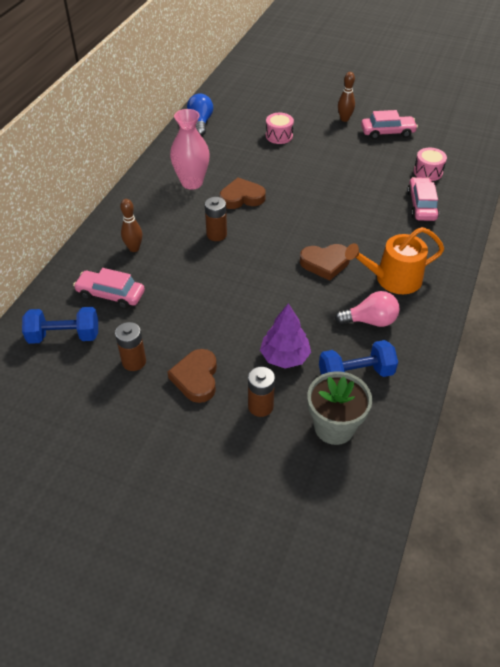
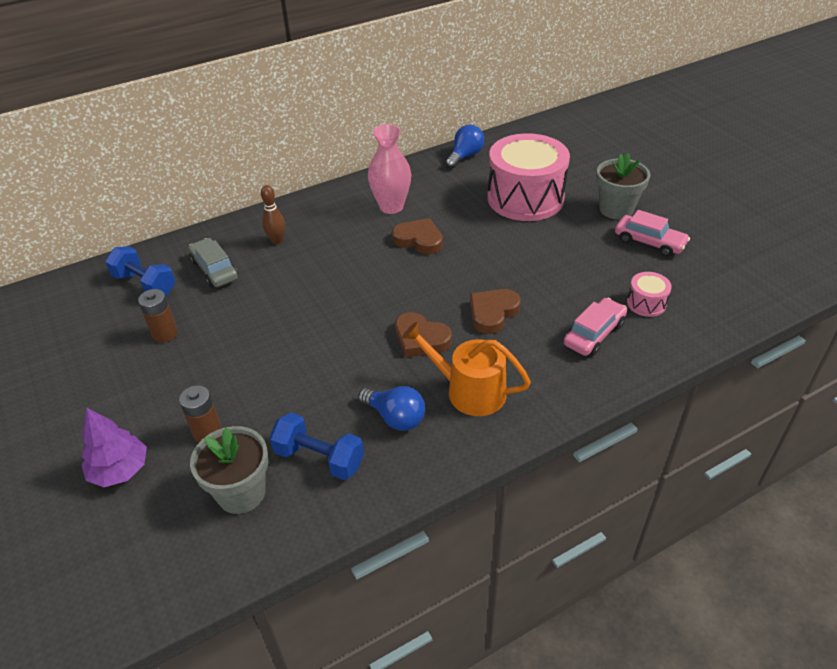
camera: 40 degrees right, 5 degrees down
(111, 294) = (214, 270): pink car -> grey car
(196, 378) = (190, 376): brown heart -> brown heart (492, 313)
(216, 234) = (356, 262): brown battery -> none
(279, 136) = (525, 198): pink drum -> pink drum, size x2.35
(284, 357) = (279, 402): purple tree -> purple tree (120, 470)
(344, 119) = (616, 209): brown bowling pin -> grey flower pot
(370, 321) = (395, 417): pink light bulb -> blue light bulb

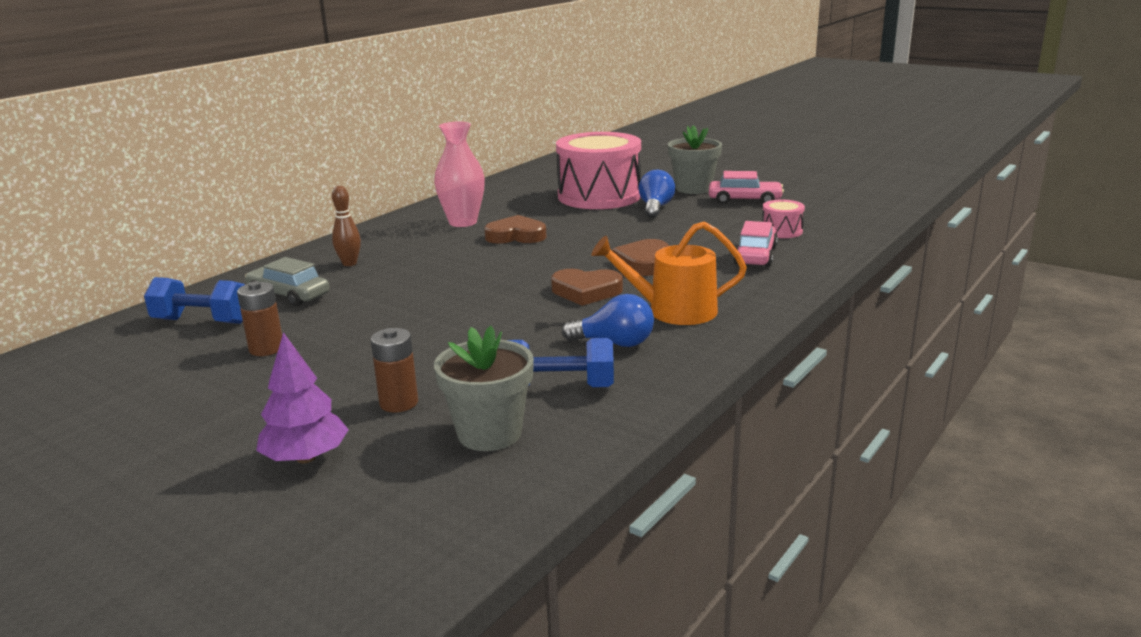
camera: 25 degrees left, 20 degrees down
(465, 156) = (510, 183): blue light bulb -> blue light bulb (655, 208)

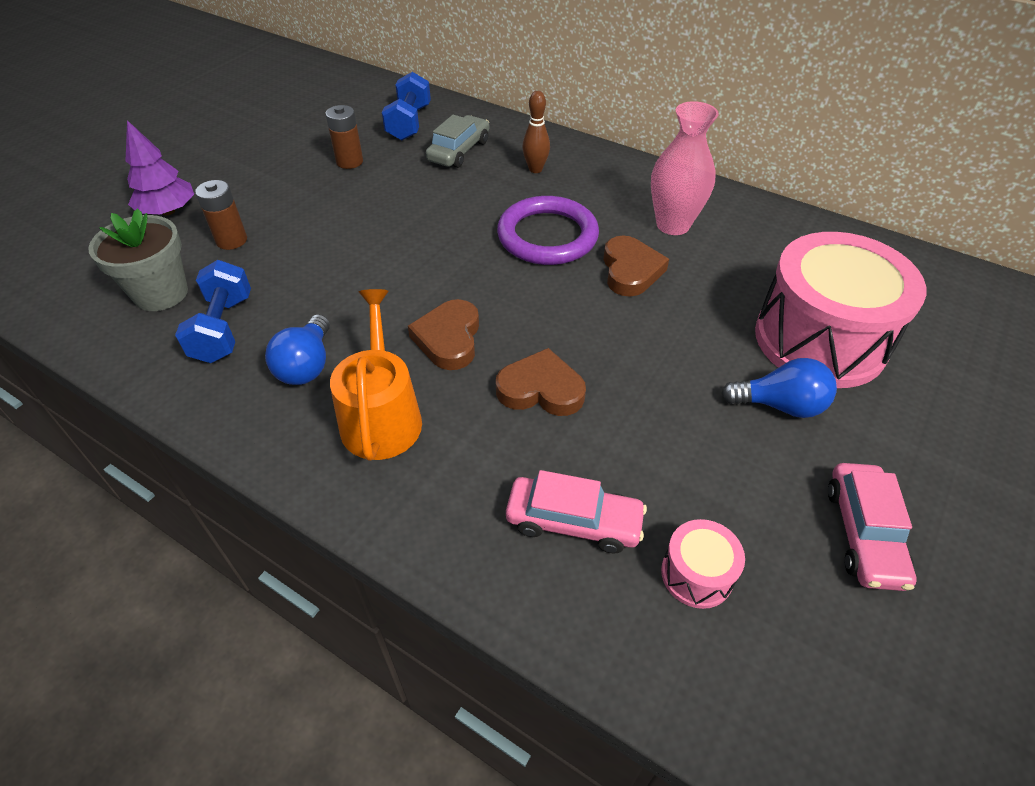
camera: 85 degrees right, 25 degrees up
(459, 260) = (547, 236): none -> purple ring
(693, 188) = (908, 459): grey flower pot -> none

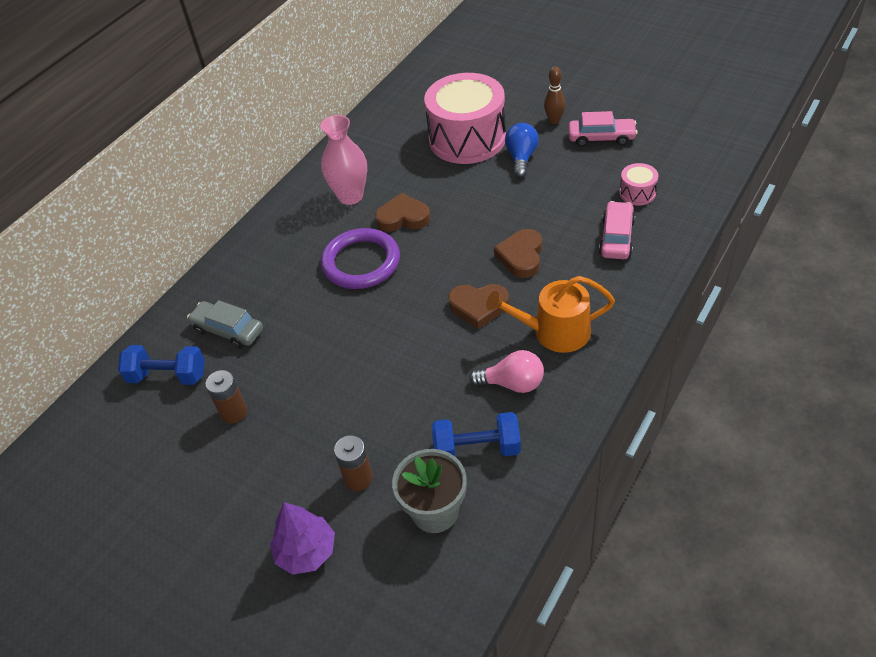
camera: 85 degrees left, 0 degrees up
(306, 365) = (512, 383): blue light bulb -> pink light bulb
(535, 169) = (266, 275): brown bowling pin -> brown bowling pin (554, 120)

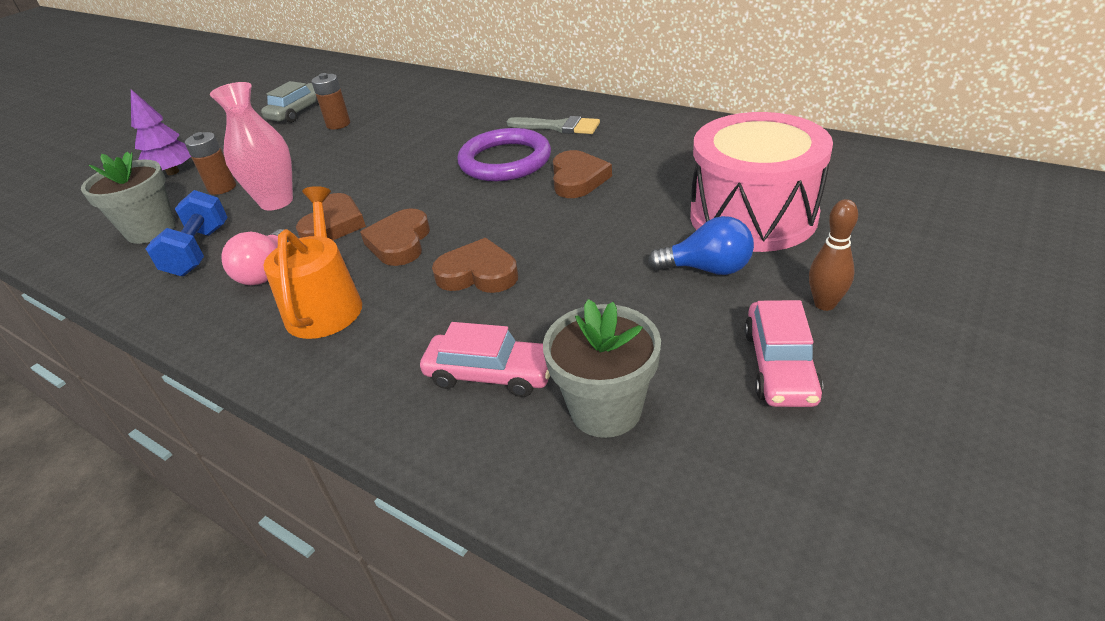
camera: 90 degrees right, 10 degrees down
(168, 376) = (396, 93): blue dumbbell -> none
(228, 330) = (436, 108): grey car -> grey car (299, 111)
(307, 235) = (559, 127): none -> grey brush
(350, 196) = (623, 143): pink vase -> pink vase (276, 202)
(446, 357) = (333, 225): none -> brown heart
(637, 193) = (605, 409): pink drum -> grey flower pot

